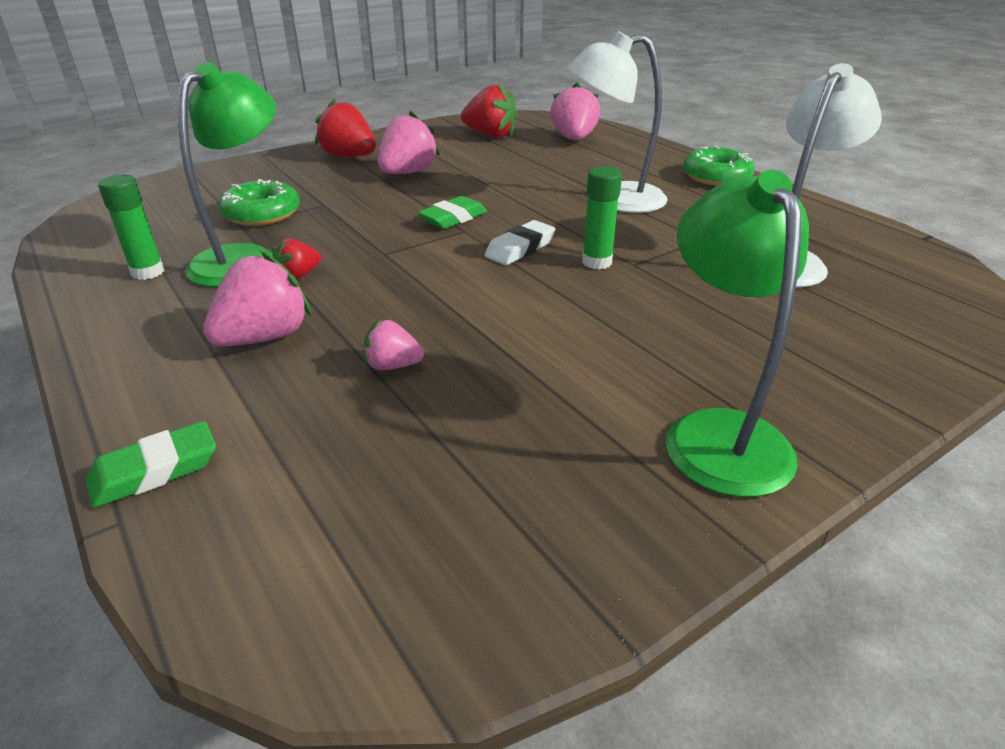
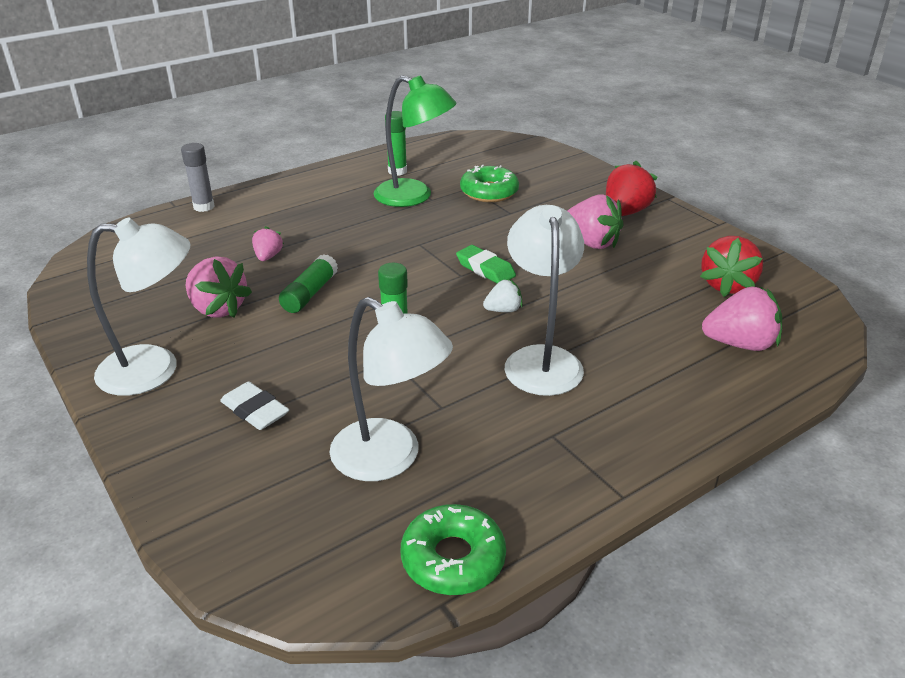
camera: 90 degrees right, 0 degrees up
(155, 471) = (204, 207): green eraser -> grey glue stick
(264, 337) = (311, 216): pink strawberry -> pink strawberry (218, 309)
(298, 276) = (387, 216): red strawberry -> none
(503, 321) = (310, 293): none -> green glue stick
(520, 248) = (424, 301): white eraser -> white eraser (255, 411)
(534, 212) = (503, 310): none -> white strawberry
(716, 177) = (631, 449): green donut -> green donut (453, 559)
(718, 433) = (155, 369): green lamp -> white lamp

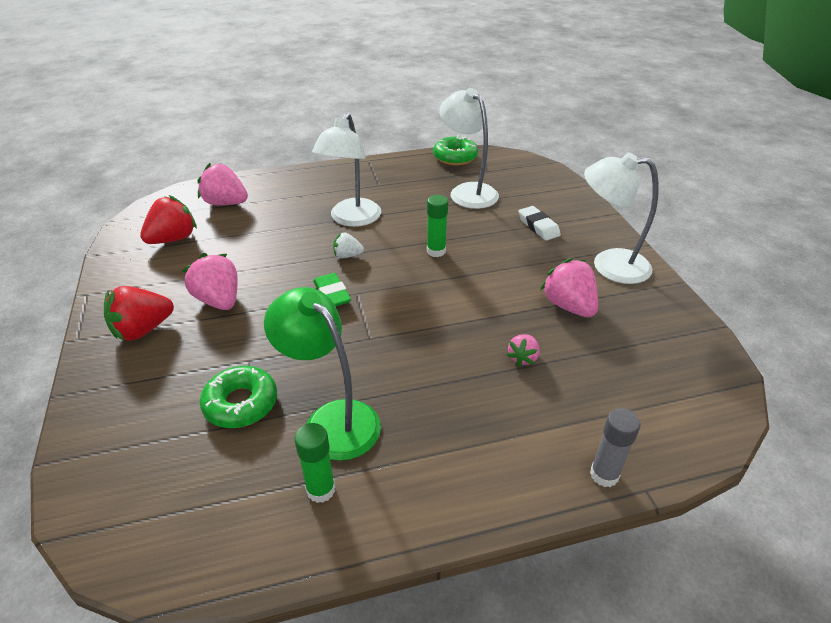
camera: 160 degrees left, 5 degrees up
(310, 293) = (489, 304): green glue stick -> none

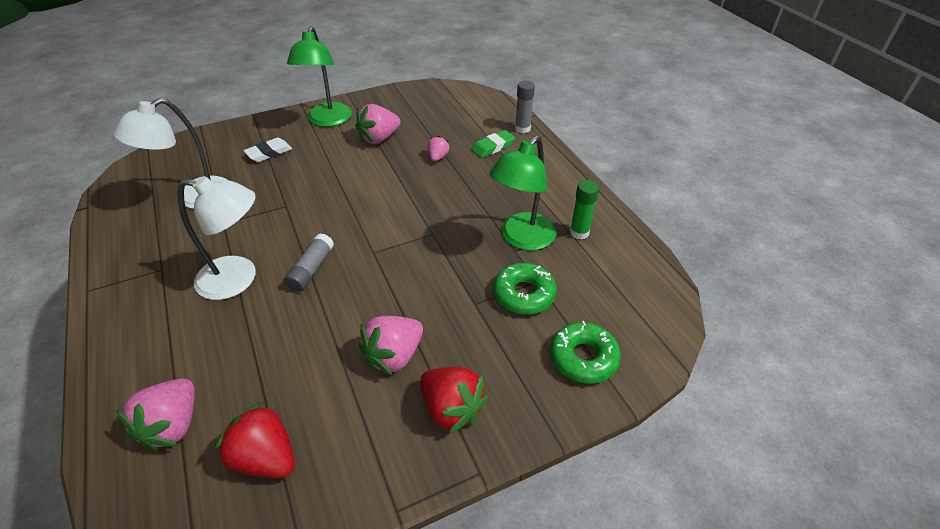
camera: 100 degrees left, 5 degrees up
(332, 294) = (376, 268): green eraser -> green eraser (493, 147)
(347, 255) = (311, 269): white strawberry -> grey glue stick
(436, 251) = (306, 209): green glue stick -> none
(455, 157) = (108, 213): green donut -> green donut (583, 358)
(523, 358) = (438, 157): pink strawberry -> pink strawberry turned 90 degrees counterclockwise
(609, 265) = (327, 120): white lamp -> green lamp

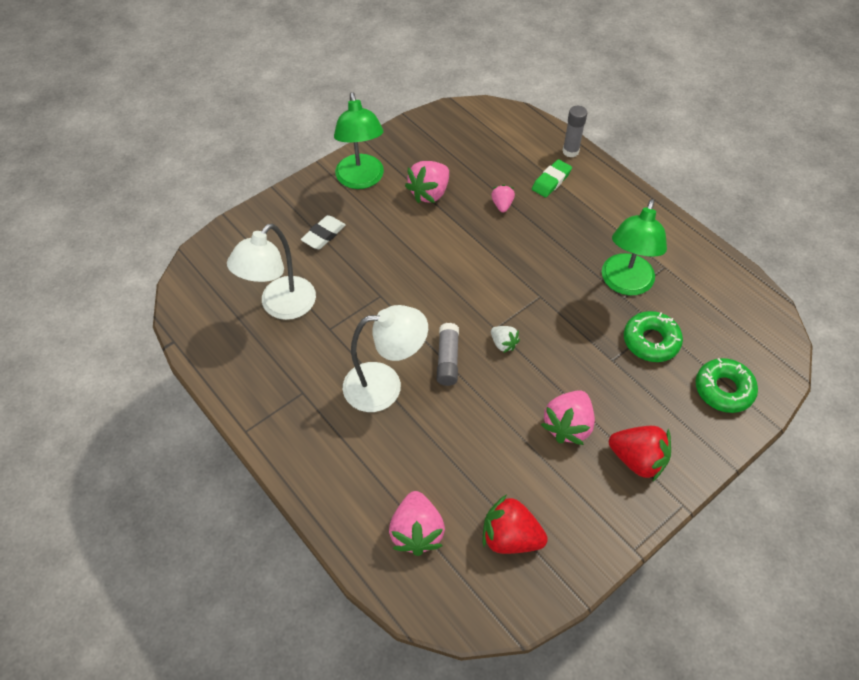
camera: 15 degrees left, 10 degrees up
(373, 266) = (503, 344): none -> white strawberry
(579, 233) = (673, 266): green glue stick -> none

